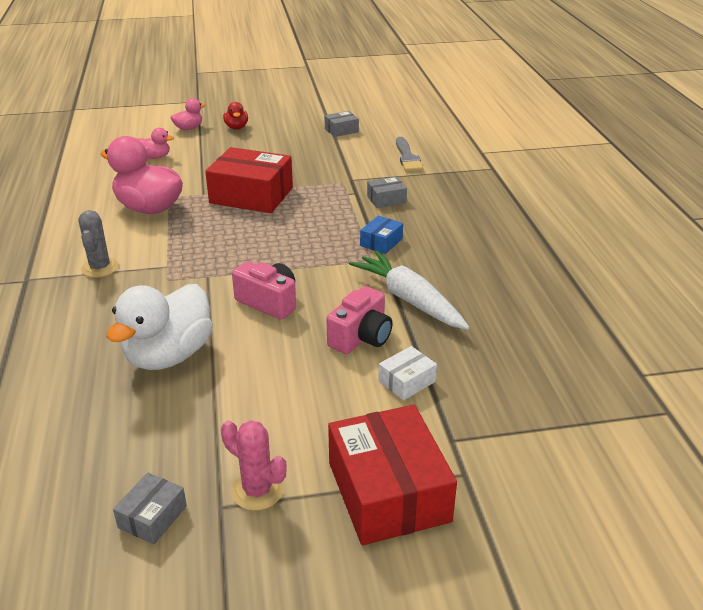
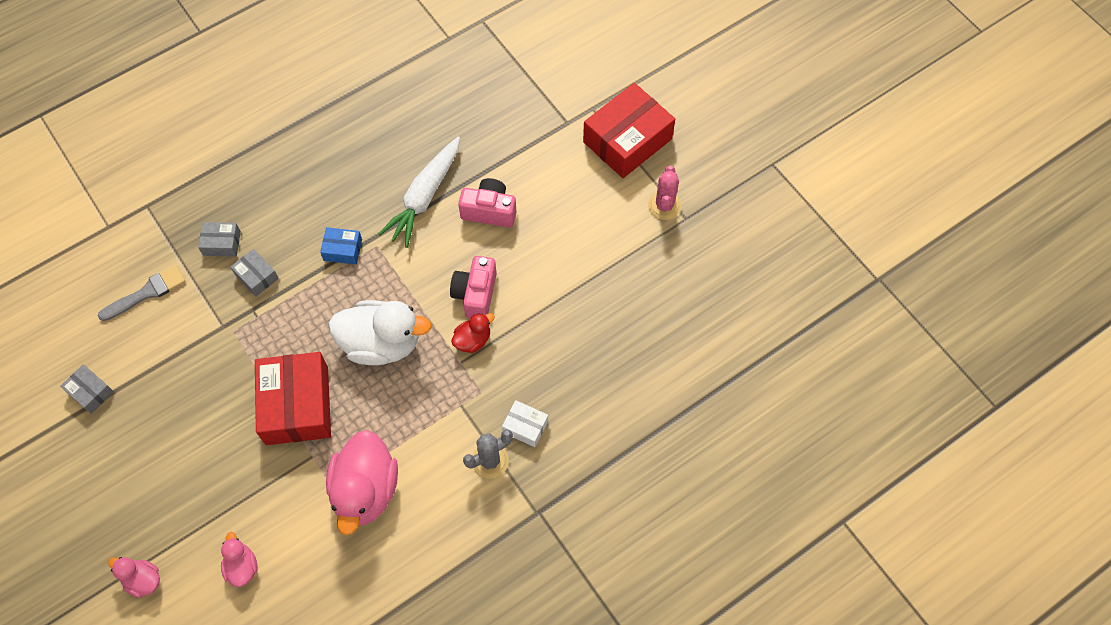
camera: 115 degrees left, 30 degrees up
(152, 517) = (713, 249): grey box -> grey box (222, 243)
(169, 355) = (575, 327): white duck -> white duck (381, 343)
(236, 127) = (120, 521): red duck -> red duck (473, 340)
(407, 381) = (524, 165): white box -> white box (525, 426)

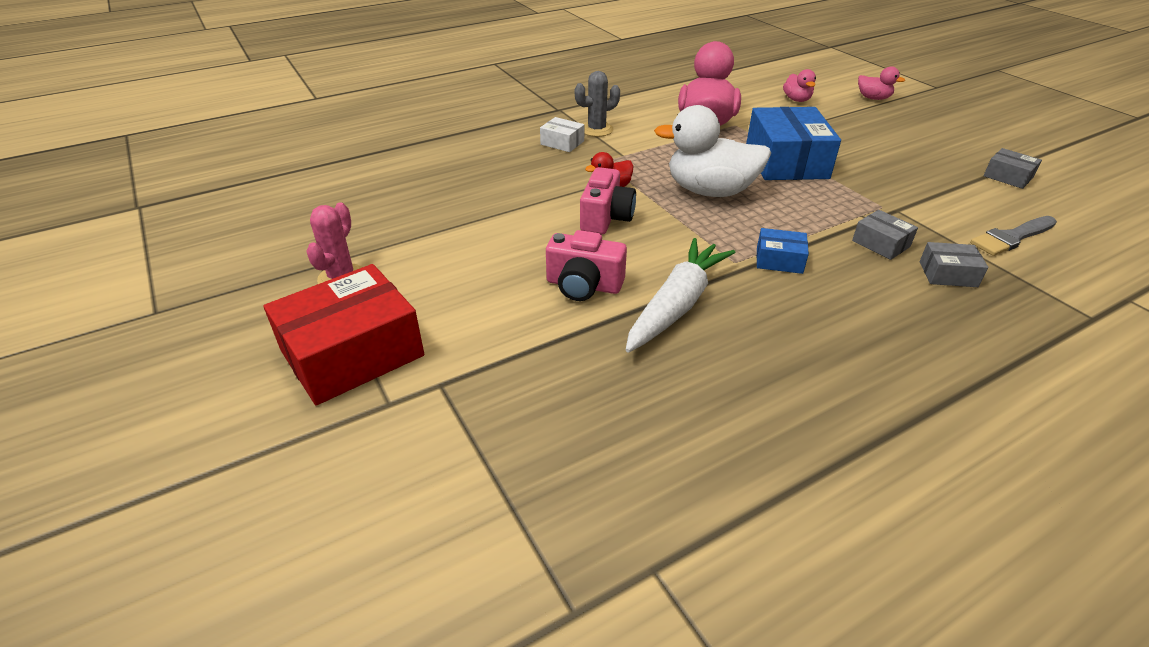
camera: 175 degrees left, 25 degrees down
(297, 405) = (786, 161): red box -> blue box

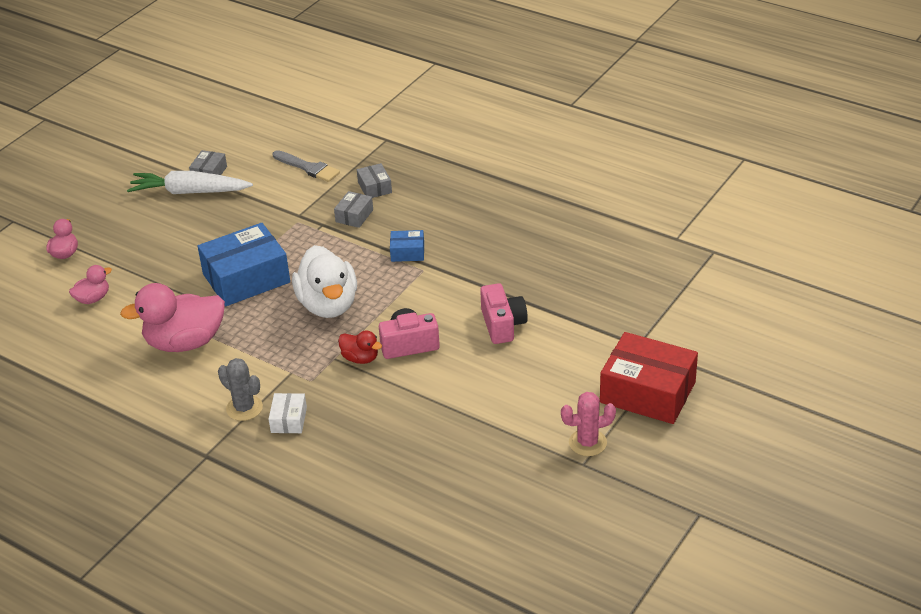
camera: 115 degrees left, 0 degrees up
(677, 305) = (491, 281): white carrot -> white carrot (189, 192)
(779, 260) = (407, 252): blue box -> blue box turned 75 degrees counterclockwise

